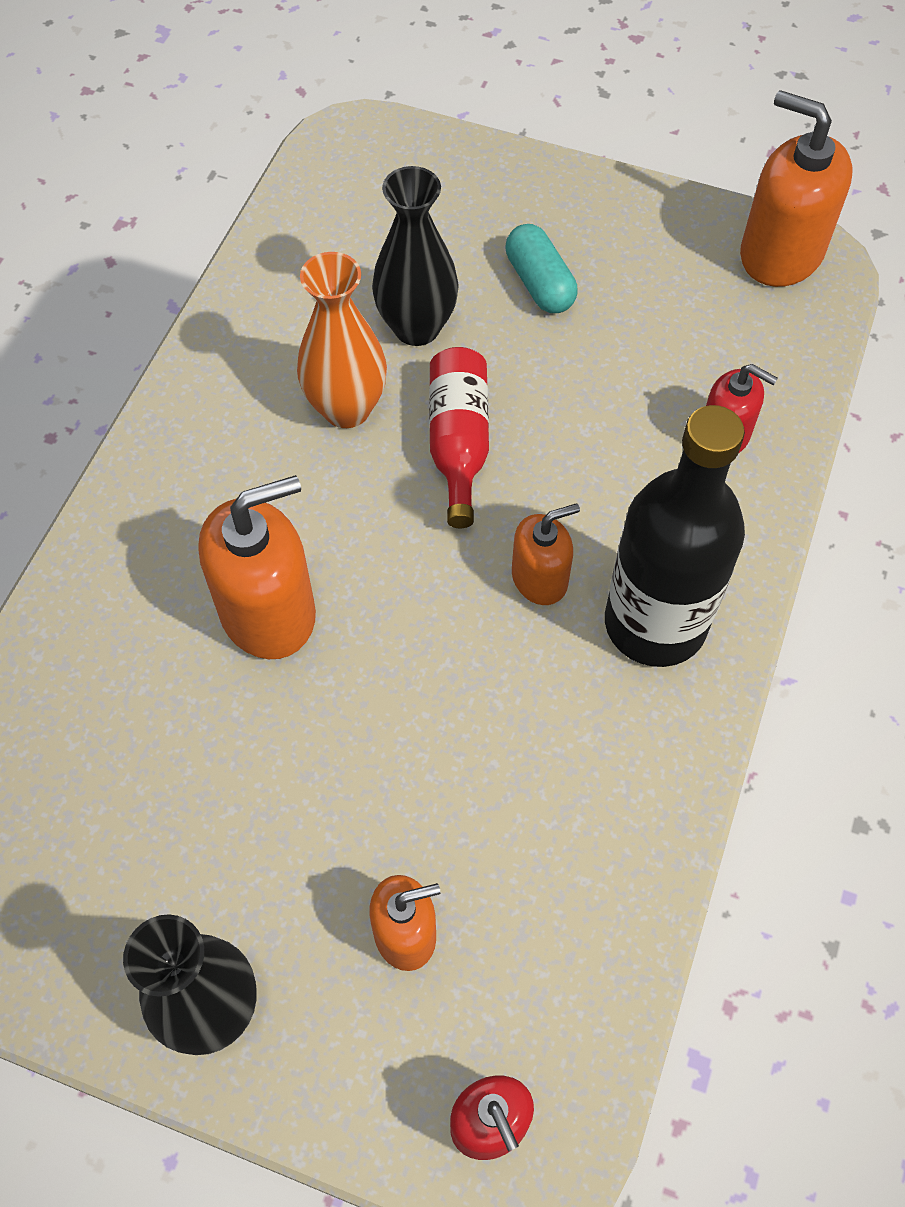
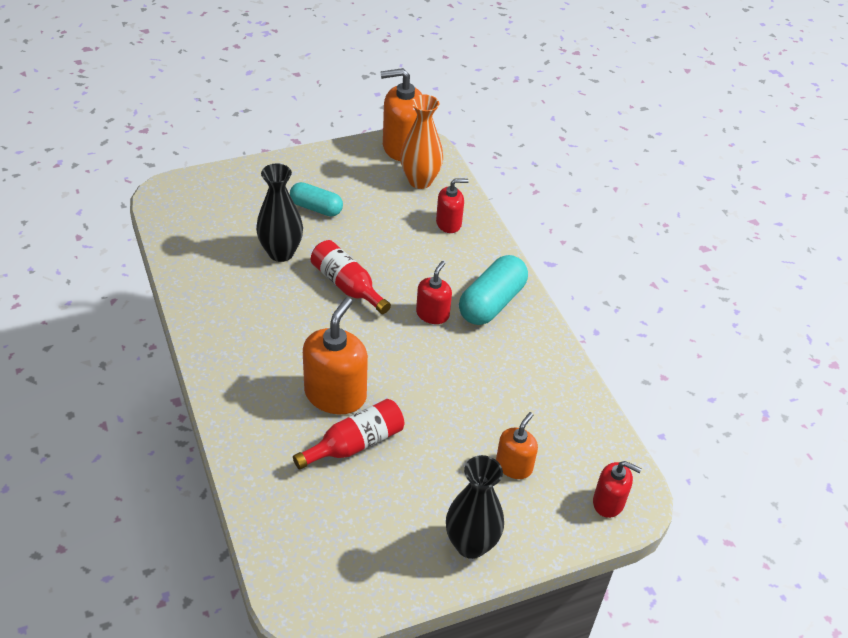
camera: 45 degrees left, 15 degrees down
(217, 711) = (355, 444): none -> red bottle
(346, 409) = (284, 300): orange vase -> orange vase (420, 181)
(540, 578) = (432, 314): orange soap dispenser -> red soap dispenser
(655, 623) = (491, 303): black bottle -> turquoise capsule

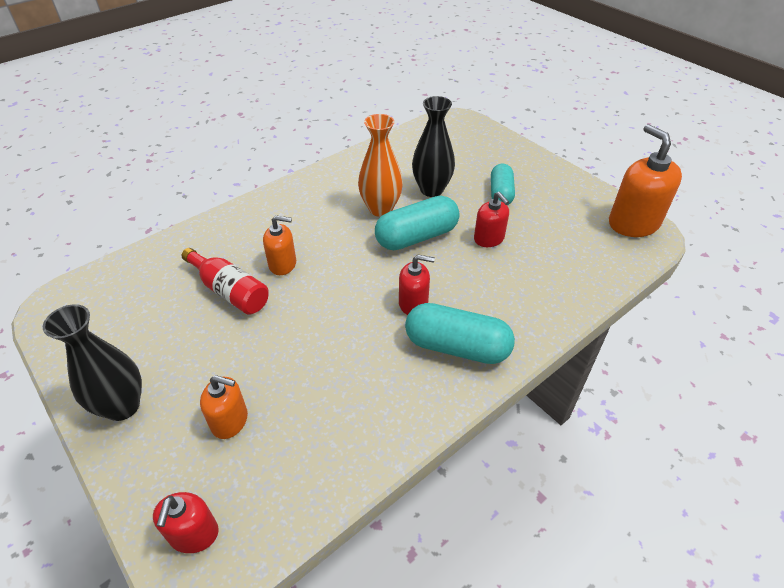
camera: 75 degrees right, 0 degrees up
(335, 394) = (283, 264): orange soap dispenser -> orange soap dispenser, size x0.58
(347, 285) = (417, 237): red bottle -> turquoise capsule
(420, 181) = (595, 247): orange vase -> orange vase (380, 209)
(449, 223) = (551, 284): red soap dispenser -> red soap dispenser (489, 239)

